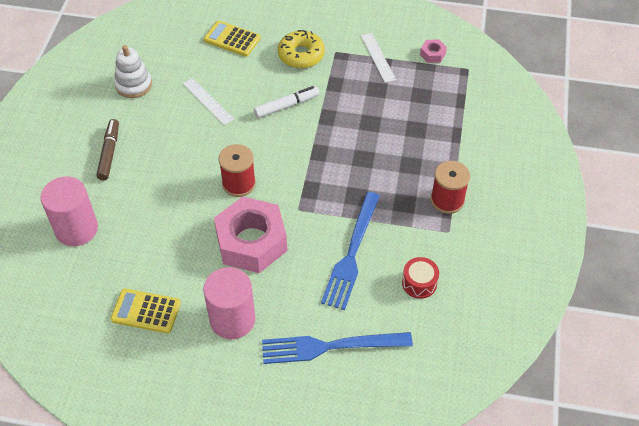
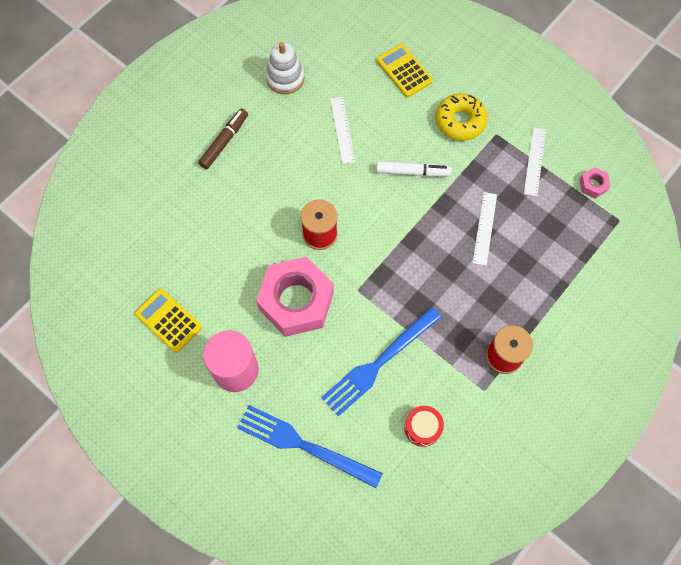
camera: 30 degrees right, 15 degrees up
(76, 229) = (155, 206): pink cylinder -> none
(371, 119) = (484, 228): none -> white ruler

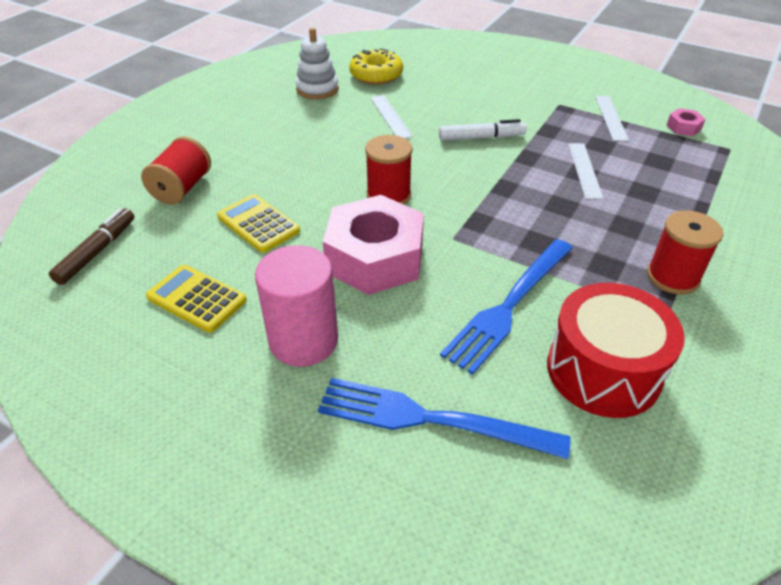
camera: 10 degrees left, 25 degrees down
(162, 200) = (182, 188): none -> red spool
(224, 142) = (255, 137): brown marker -> brown marker (97, 252)
(404, 71) = (443, 74): yellow calculator -> yellow calculator (258, 224)
(422, 428) = (603, 370): red drum -> red drum, size x1.97
(460, 121) = (516, 99): yellow donut -> yellow donut (376, 75)

